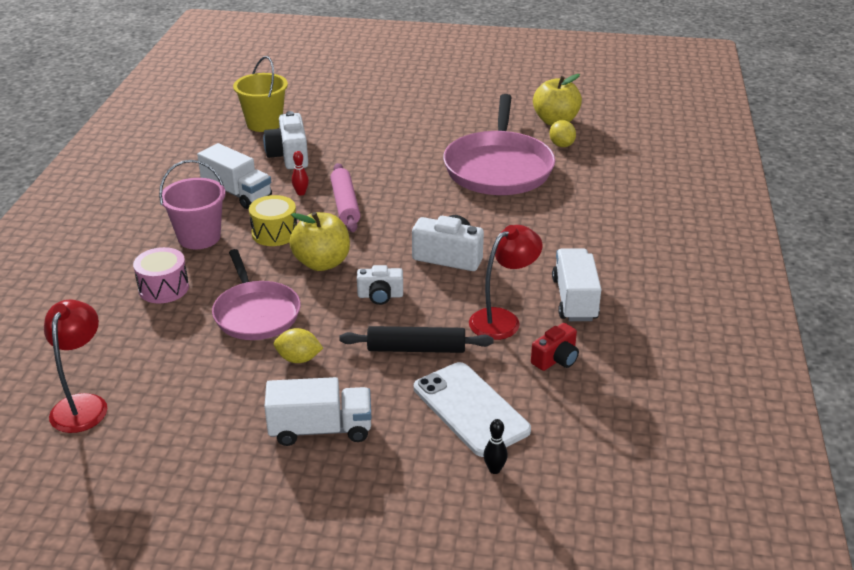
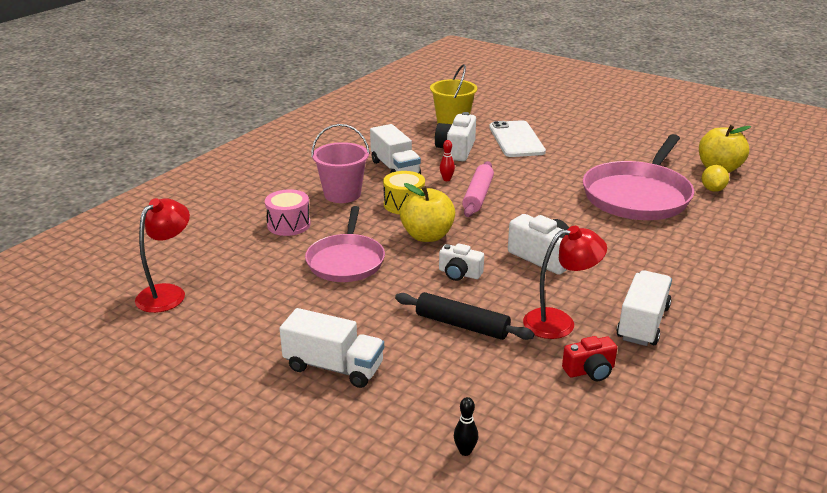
camera: 25 degrees right, 5 degrees down
(299, 359) = (355, 305): yellow lemon -> none
(470, 409) = (477, 390): white phone -> white phone (516, 139)

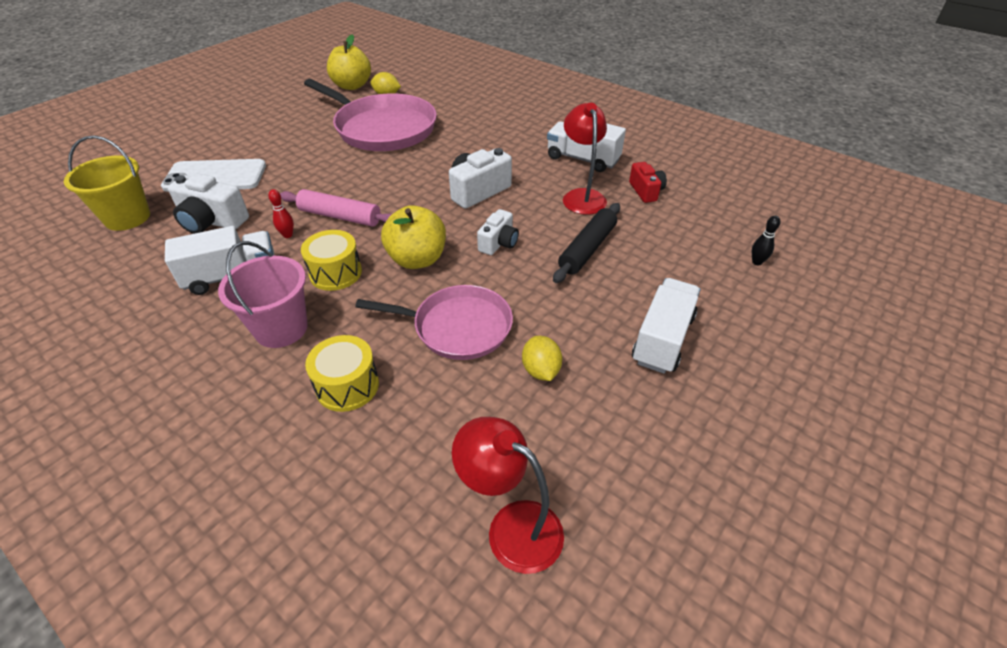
camera: 85 degrees left, 15 degrees up
(288, 224) = (347, 386): pink drum -> yellow drum
(298, 301) = (541, 370): none -> yellow lemon

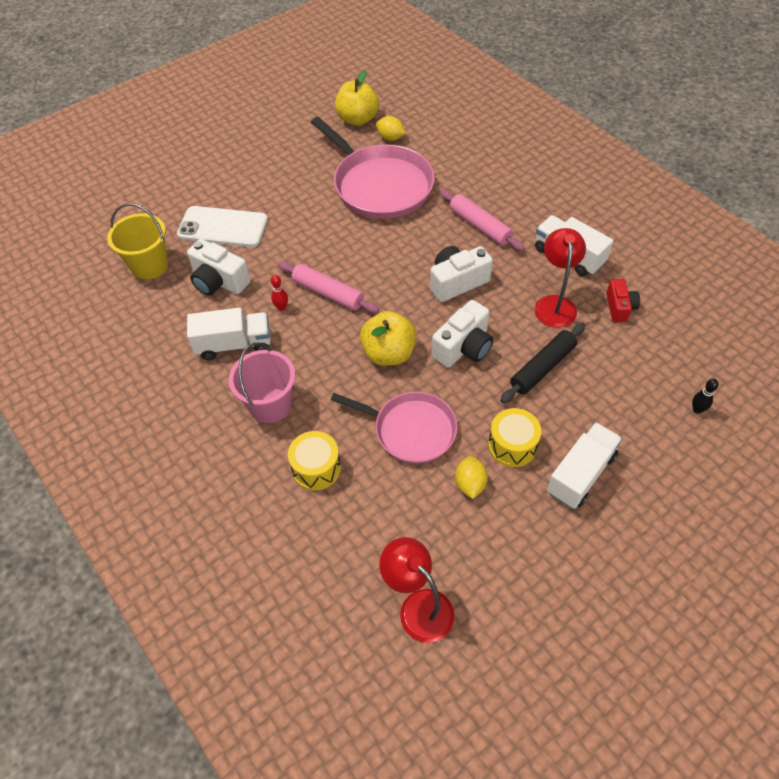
camera: 15 degrees right, 10 degrees up
(335, 273) = (318, 356): yellow drum -> yellow drum (512, 445)
(489, 147) = (480, 226): none -> pink rolling pin
(499, 243) = (463, 347): white camera -> white camera, size x1.57

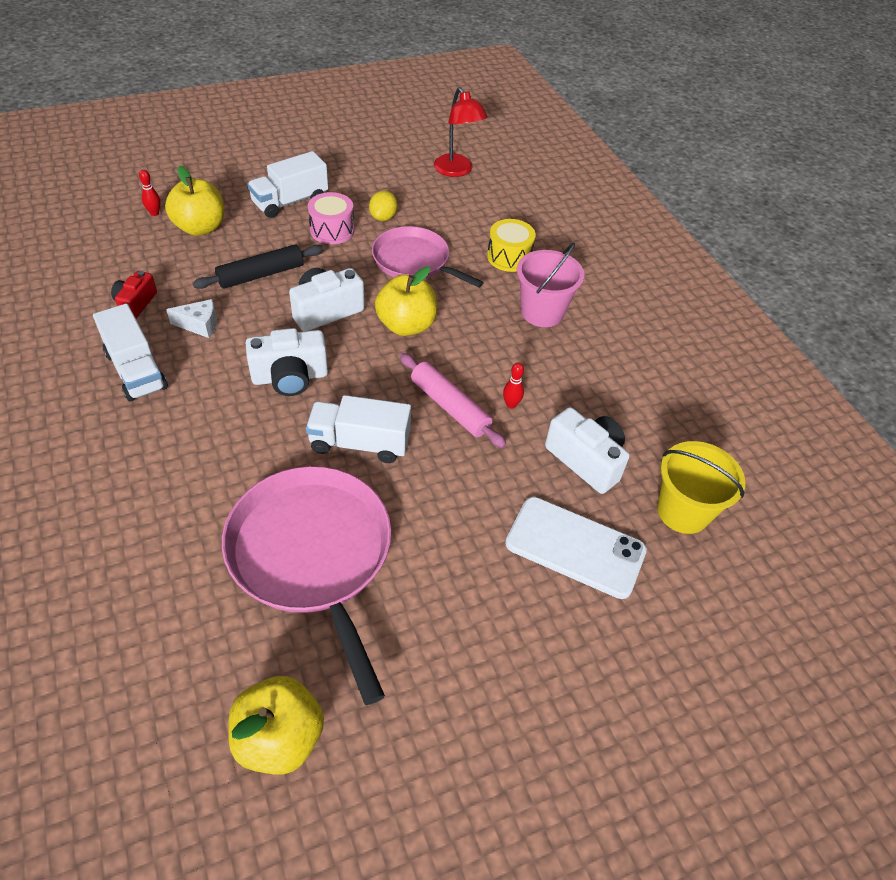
camera: 170 degrees left, 5 degrees down
(234, 344) = (573, 378): white truck -> white truck (359, 443)
(390, 138) = (243, 661): yellow lemon -> none
(480, 226) = (211, 442): pink rolling pin -> none
(512, 445) = (332, 230): yellow drum -> pink drum
(554, 304) = (200, 325): red lamp -> white cheese
(639, 405) = (200, 228): none -> yellow apple
(697, 409) = (154, 213): black bowling pin -> red bowling pin

